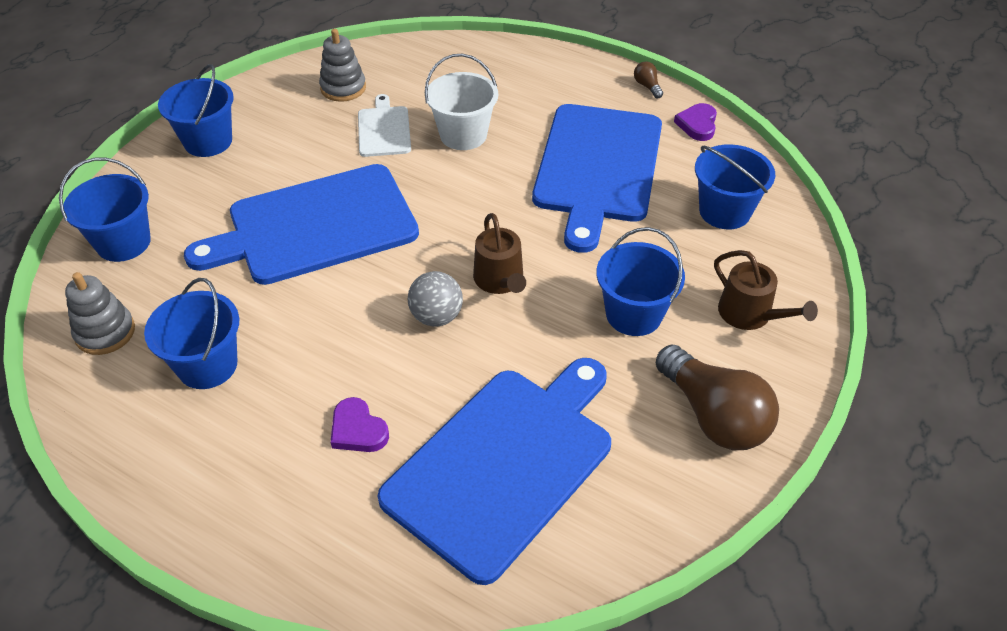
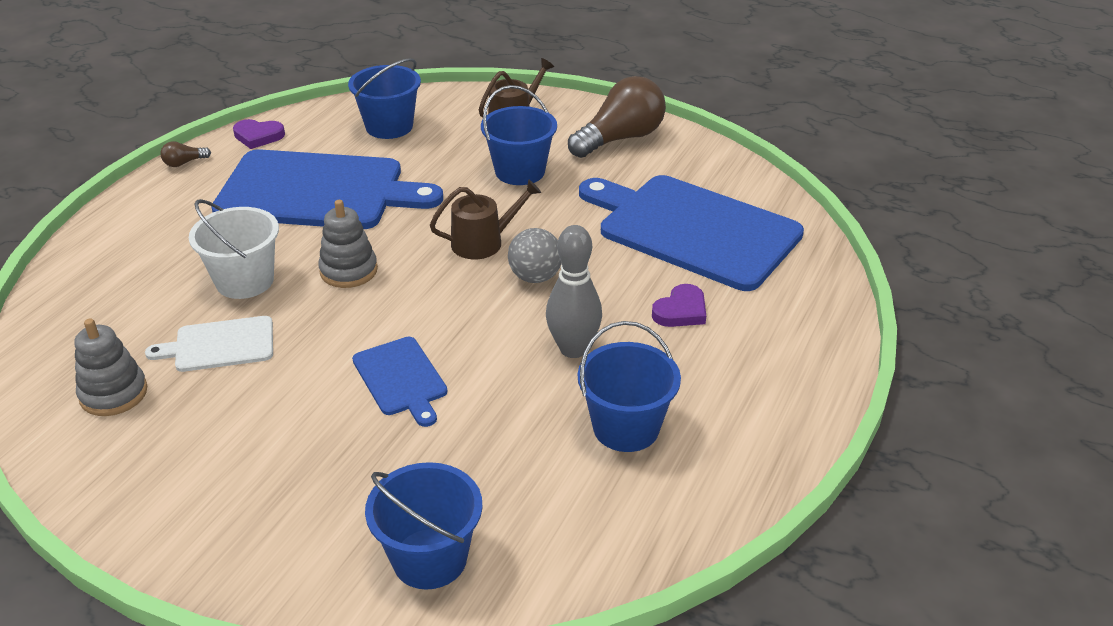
camera: 95 degrees left, 10 degrees down
(105, 332) = (592, 531): grey stacking toy -> grey stacking toy (348, 271)
(208, 141) = (211, 517): blue bucket -> none
(315, 226) = (401, 379): blue cutting board -> blue cutting board, size x0.47
(322, 337) = (573, 349): none -> grey bowling pin

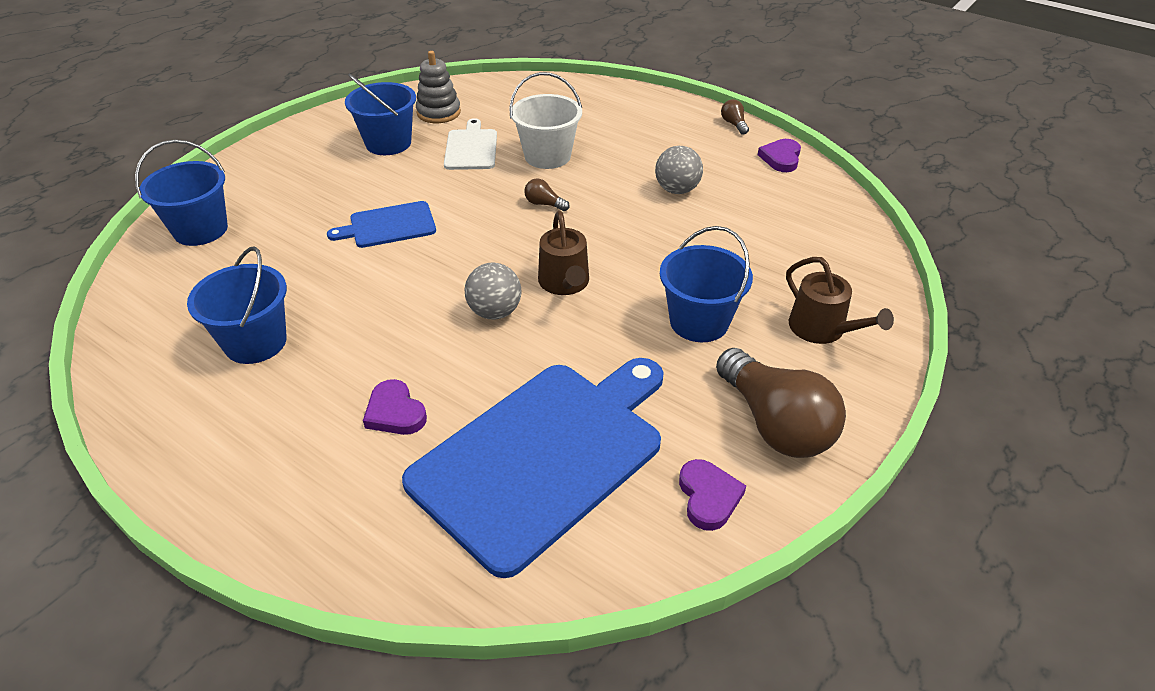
camera: 100 degrees right, 5 degrees up
(318, 191) = (677, 190): blue cutting board -> grey ball
(348, 271) = (544, 204): grey stacking toy -> brown light bulb
(389, 127) = (802, 234): blue bucket -> blue bucket (388, 143)
(573, 349) = (375, 324): grey bowling pin -> none
(696, 161) = (708, 497): none -> purple heart

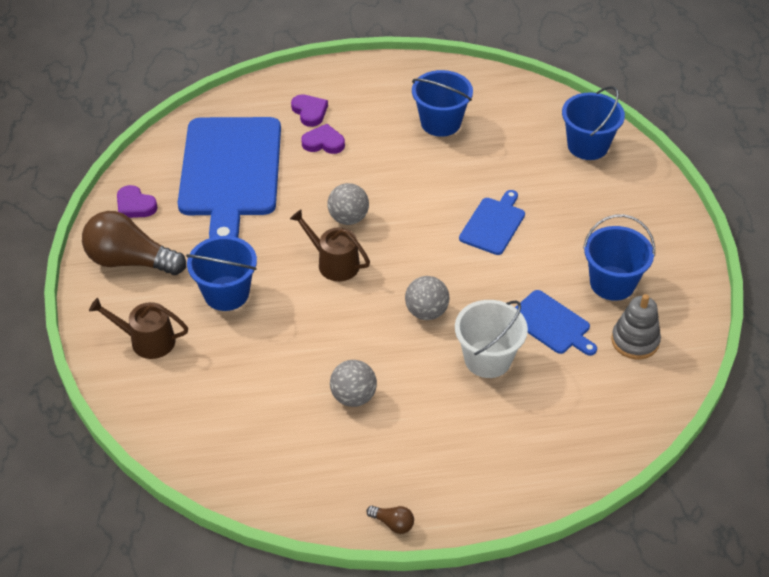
camera: 135 degrees right, 5 degrees up
(471, 148) = (551, 324): white cutting board -> blue cutting board
(544, 204) = (426, 312): brown light bulb -> grey ball
(781, 158) = (309, 503): purple heart -> purple heart (310, 112)

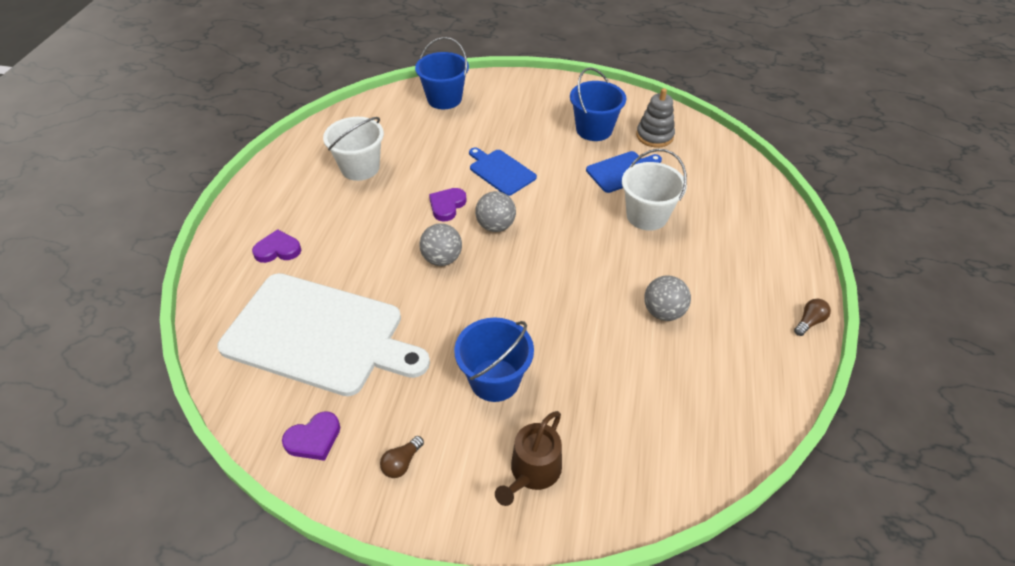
camera: 70 degrees left, 0 degrees up
(130, 261) = (402, 463): brown light bulb -> brown light bulb, size x0.41
(230, 172) = (319, 335): blue cutting board -> white cutting board
(323, 142) = (329, 250): purple heart -> purple heart (447, 206)
(334, 263) = (494, 284): brown watering can -> none
(426, 312) = (581, 238): grey ball -> grey ball (495, 226)
(440, 123) = (360, 168): blue bucket -> white bucket

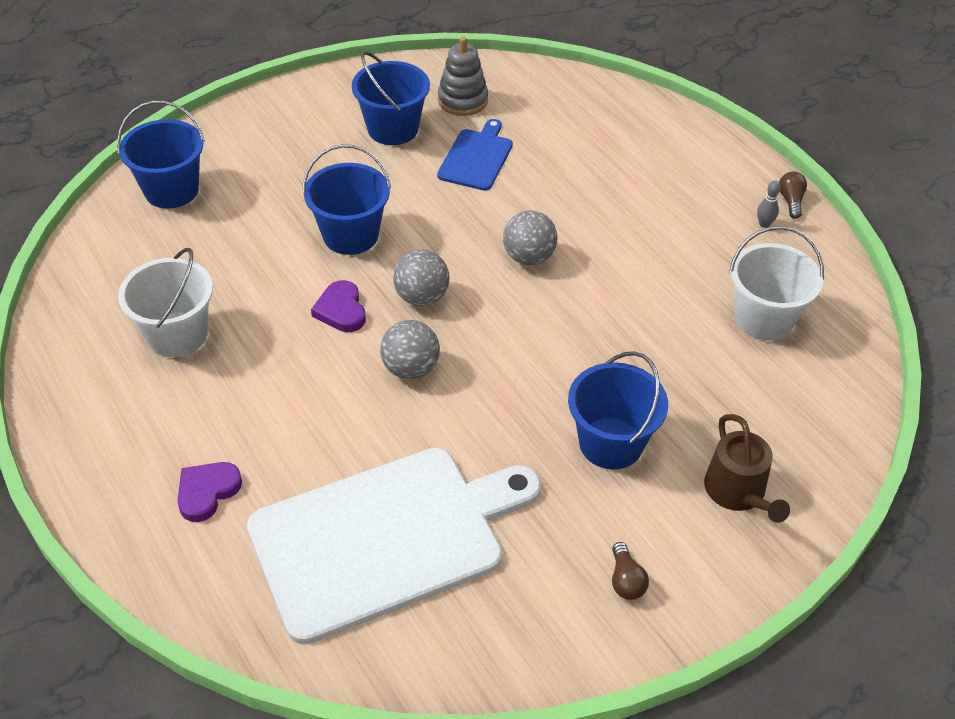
camera: 45 degrees left, 0 degrees up
(314, 439) = (518, 632): purple heart -> none
(500, 171) = (350, 235): blue cutting board -> blue bucket
(647, 216) = (553, 190): white bucket -> white bucket (764, 318)
(663, 312) = (674, 273): grey ball -> grey ball (528, 257)
(768, 323) = (764, 224): none -> grey bowling pin

